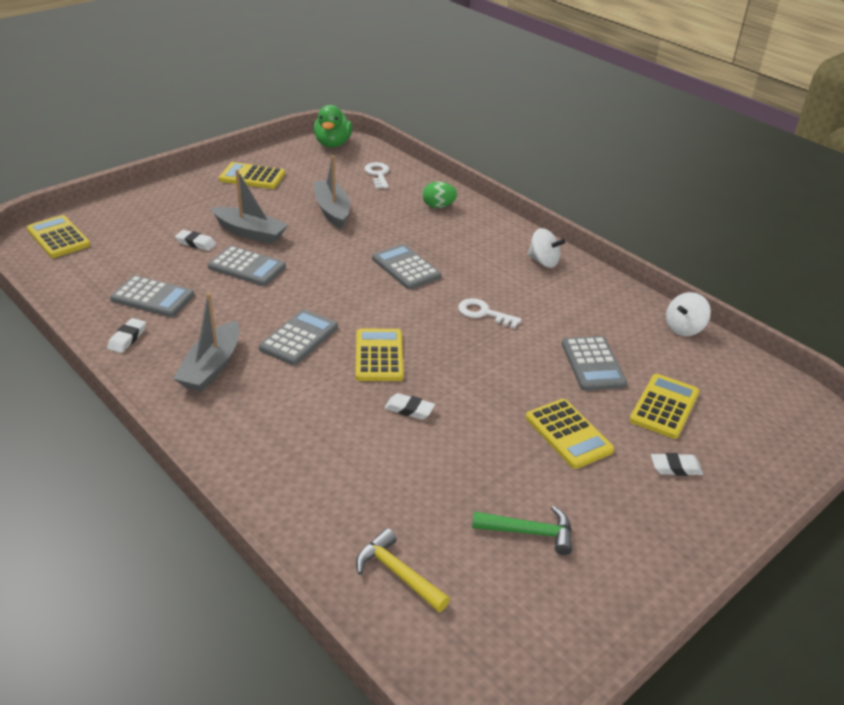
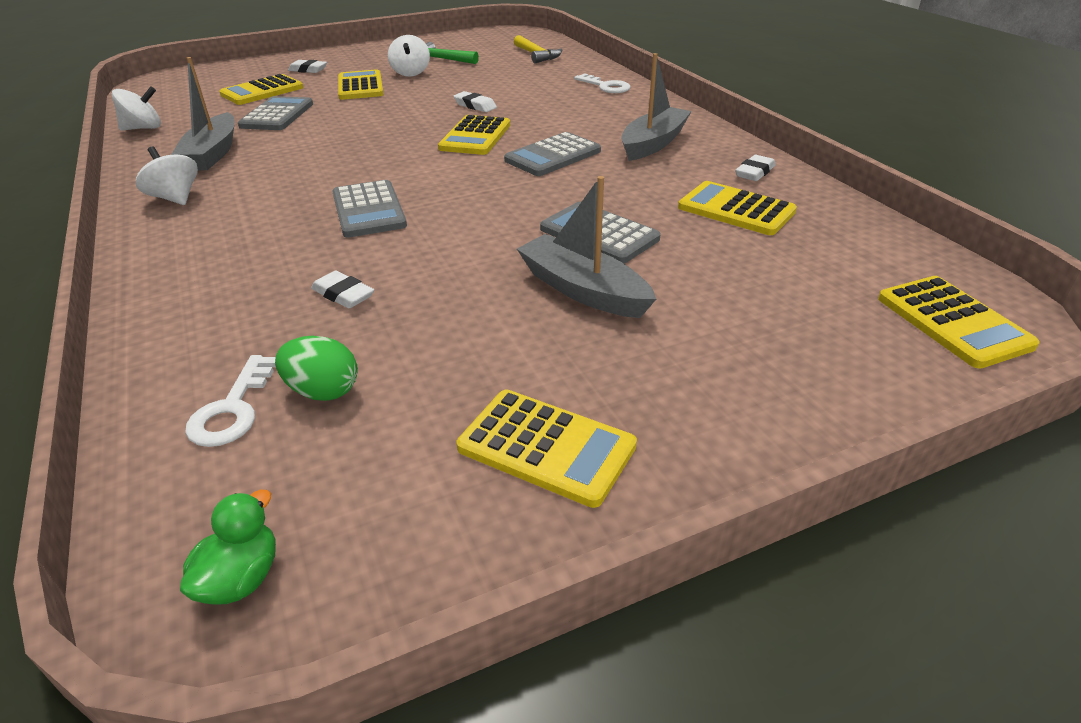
camera: 160 degrees left, 0 degrees up
(153, 297) = (736, 210): grey calculator -> yellow calculator
(196, 243) = (682, 281): white eraser -> white eraser (343, 295)
(332, 210) = (409, 319): grey boat -> grey boat (213, 153)
(333, 144) = (241, 578): green duck -> green duck, size x0.58
(438, 206) = (204, 303): green egg -> green egg (323, 391)
(483, 313) = (328, 157): white key -> white key (606, 86)
(539, 480) = (411, 73): none -> white spinning top

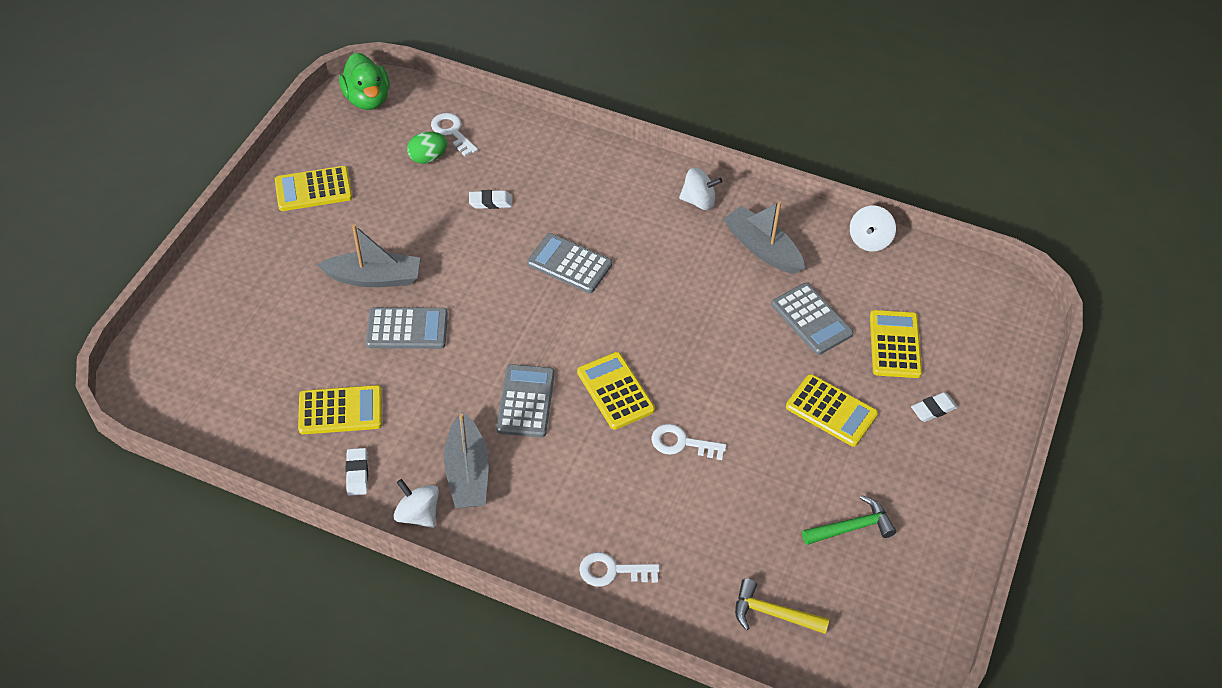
camera: 135 degrees right, 15 degrees up
(241, 578) = (367, 99): green duck -> green duck, size x1.72
(411, 73) = (832, 471): white spinning top -> white spinning top (418, 514)
(475, 106) = (681, 443): white eraser -> white key
(952, 322) = (167, 370): yellow calculator -> none

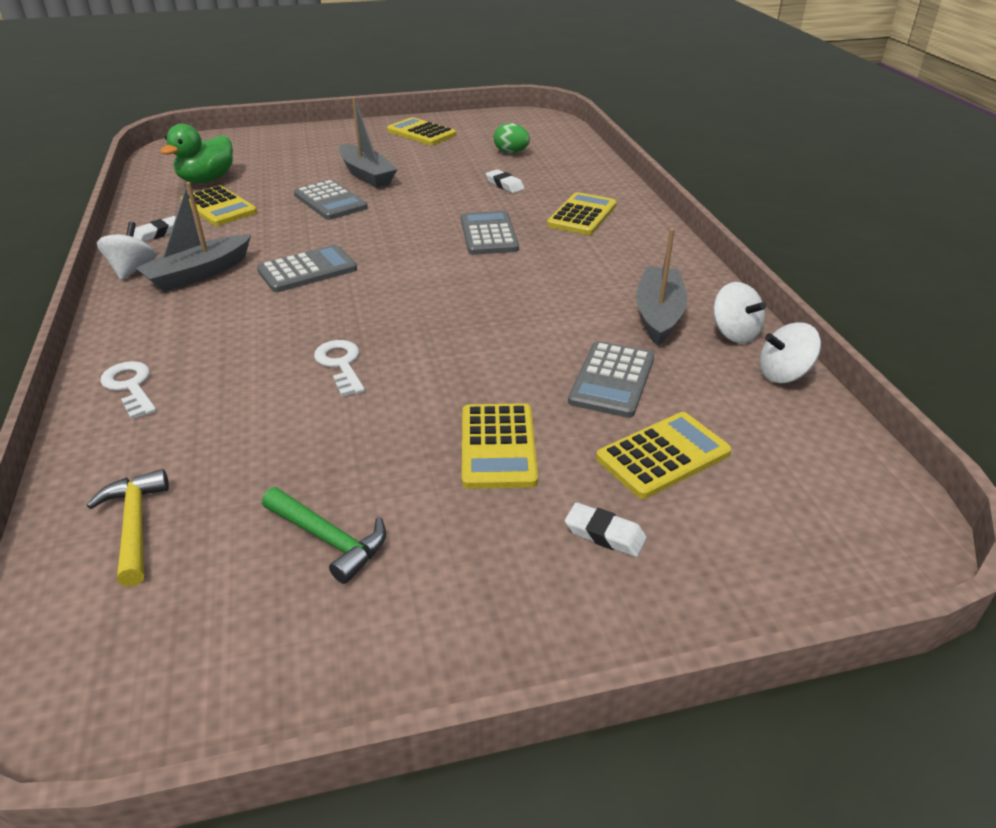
camera: 55 degrees right, 15 degrees down
(367, 99) = (531, 120): green duck -> green duck (207, 180)
(452, 132) = (550, 151): white key -> none
(615, 391) = (368, 306): yellow calculator -> yellow calculator (582, 215)
(698, 201) = (658, 262): white spinning top -> white spinning top (734, 333)

